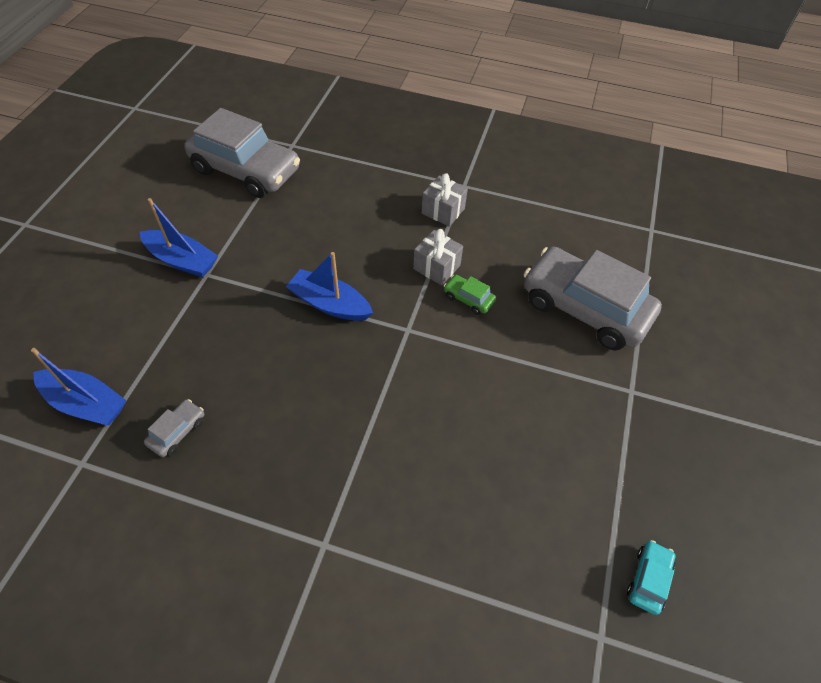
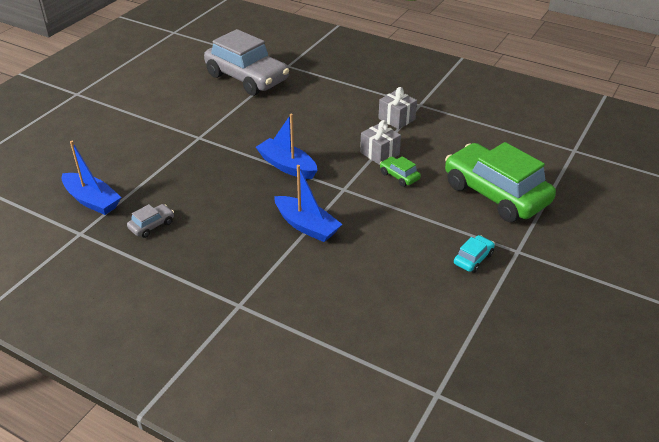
camera: 15 degrees right, 15 degrees down
(182, 260) = (183, 127): blue boat -> blue boat (306, 226)
(584, 308) = (495, 194): grey car -> green car
(648, 579) = (489, 367): turquoise car -> turquoise car (473, 259)

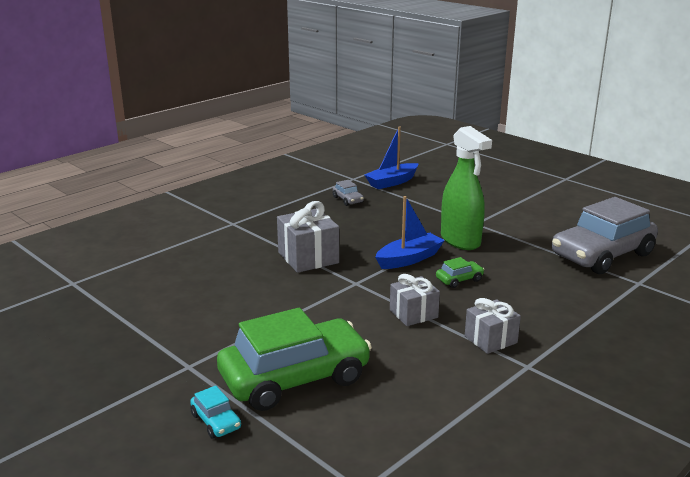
camera: 105 degrees right, 15 degrees down
(240, 142) = (460, 241): none -> green spray bottle
(306, 226) = (308, 258): blue boat -> grey gift
(399, 176) = (363, 318): green car -> green car (459, 280)
(473, 259) = (199, 334): turquoise car -> turquoise car (216, 421)

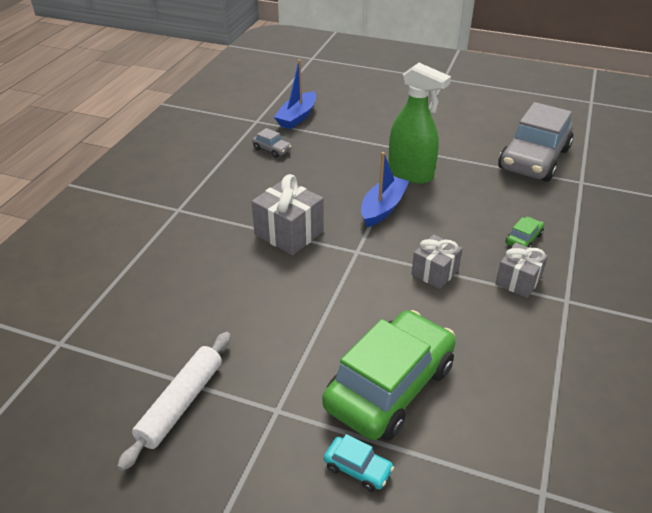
camera: 25 degrees left, 15 degrees up
(122, 341) = (181, 403): none -> white rolling pin
(459, 280) = (443, 220): green car -> green car (523, 239)

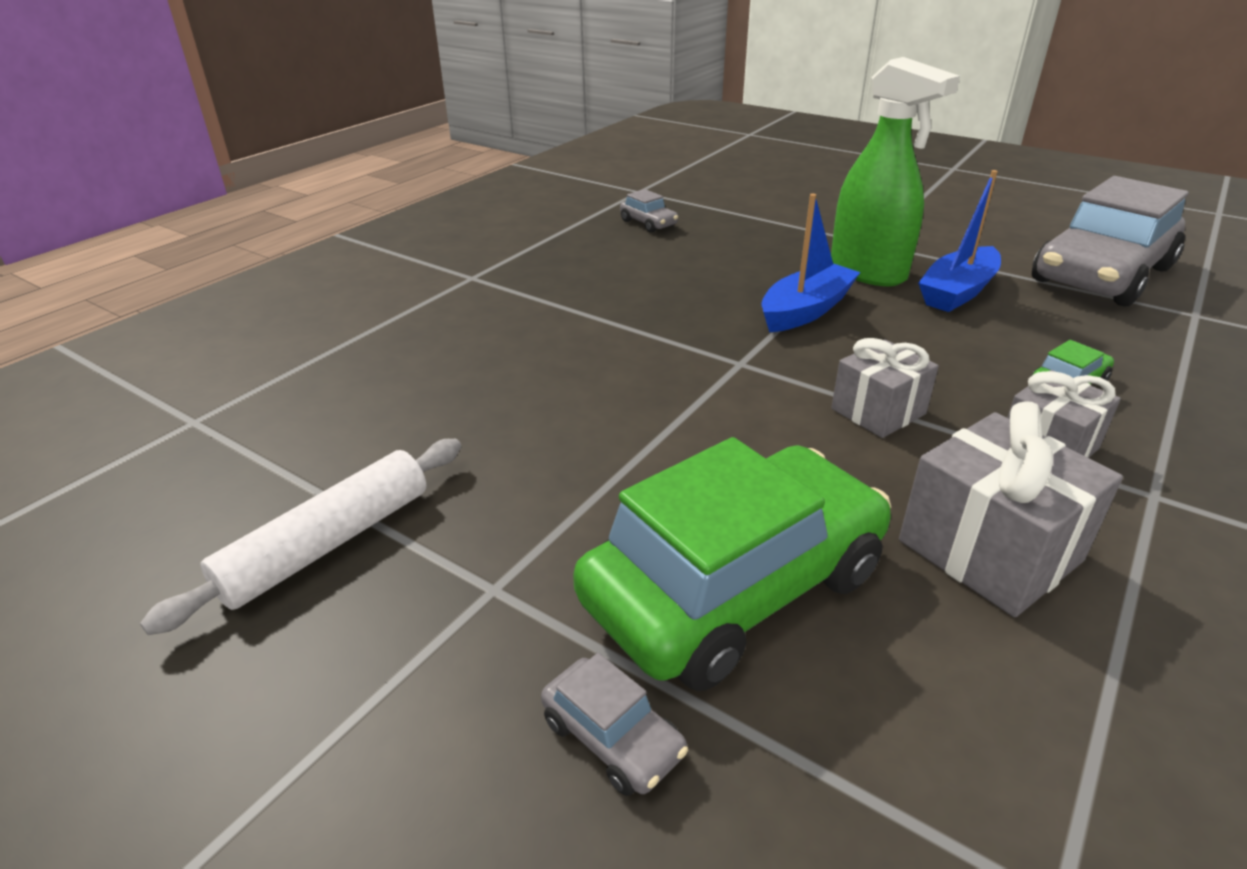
camera: 15 degrees right, 5 degrees down
(289, 233) = (632, 325): grey gift -> grey gift (989, 550)
(297, 117) = (702, 192): blue boat -> blue boat (957, 292)
(358, 468) = (612, 737): turquoise car -> grey car

